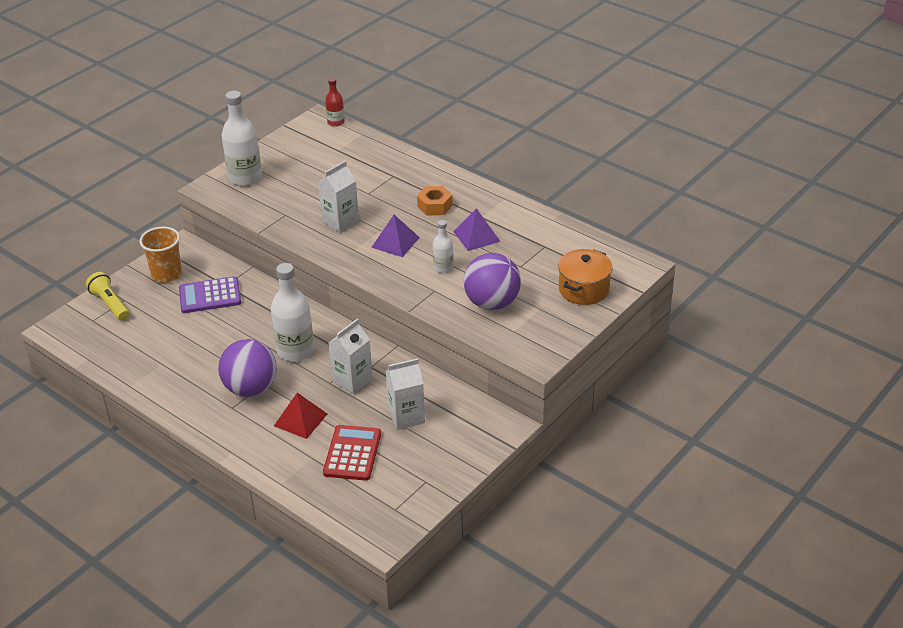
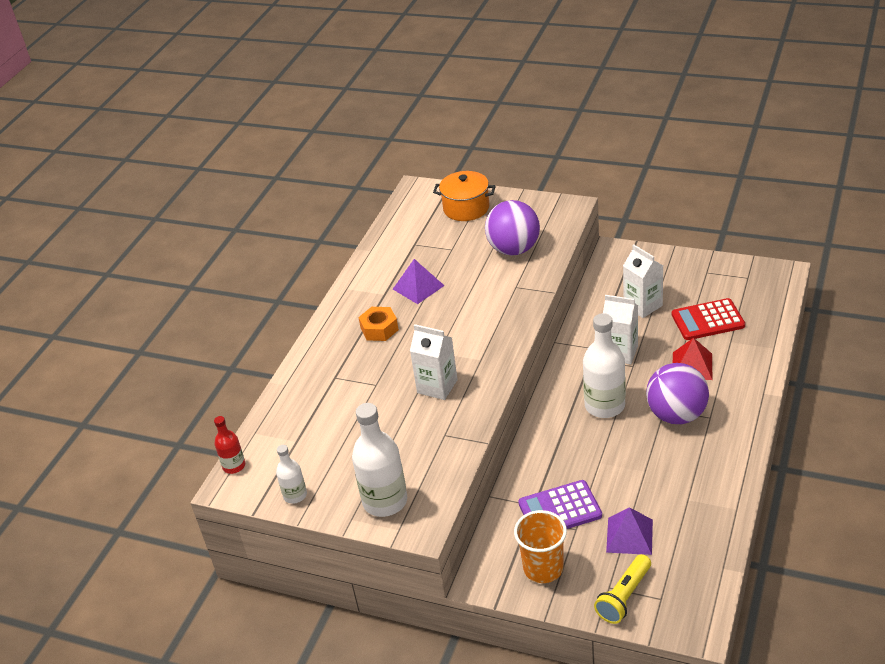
camera: 105 degrees left, 0 degrees up
(210, 296) = (560, 509): purple calculator -> purple calculator turned 105 degrees clockwise
(395, 242) = (454, 335): purple pyramid -> purple pyramid (629, 535)
(443, 268) = (478, 292): white bottle -> white bottle (295, 495)

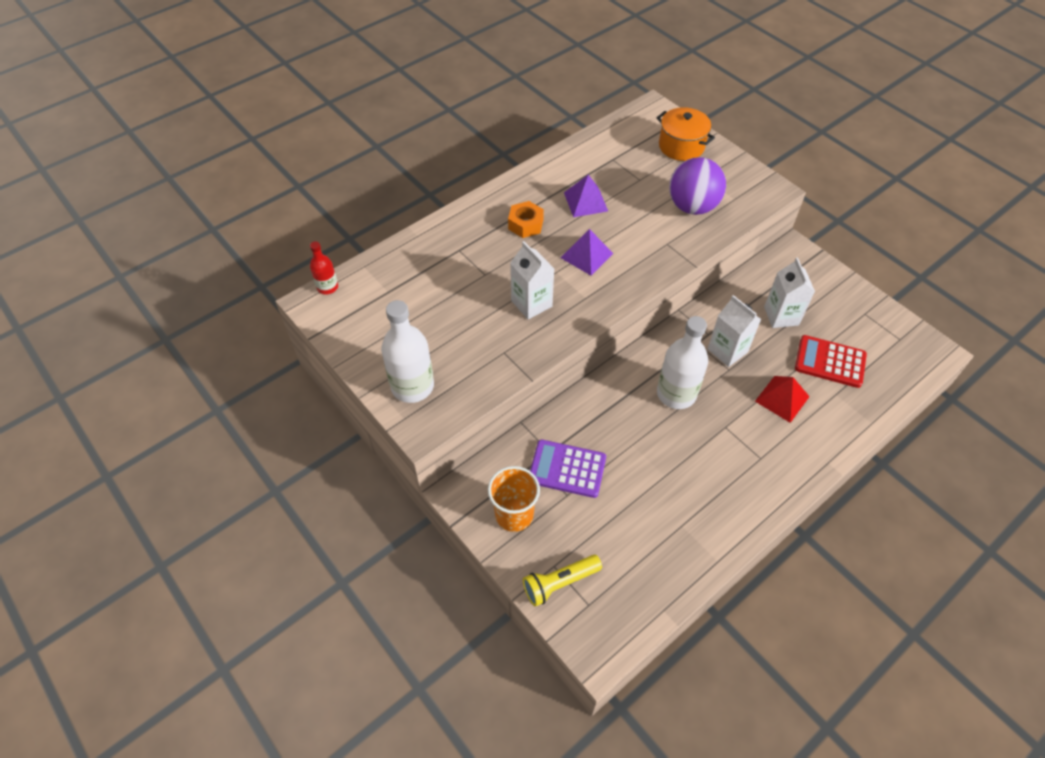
camera: 25 degrees right, 15 degrees up
(295, 495) = (351, 340): white bottle -> none
(629, 535) = (606, 529): purple pyramid -> purple pyramid (587, 255)
(676, 415) = (732, 438): purple ball -> none

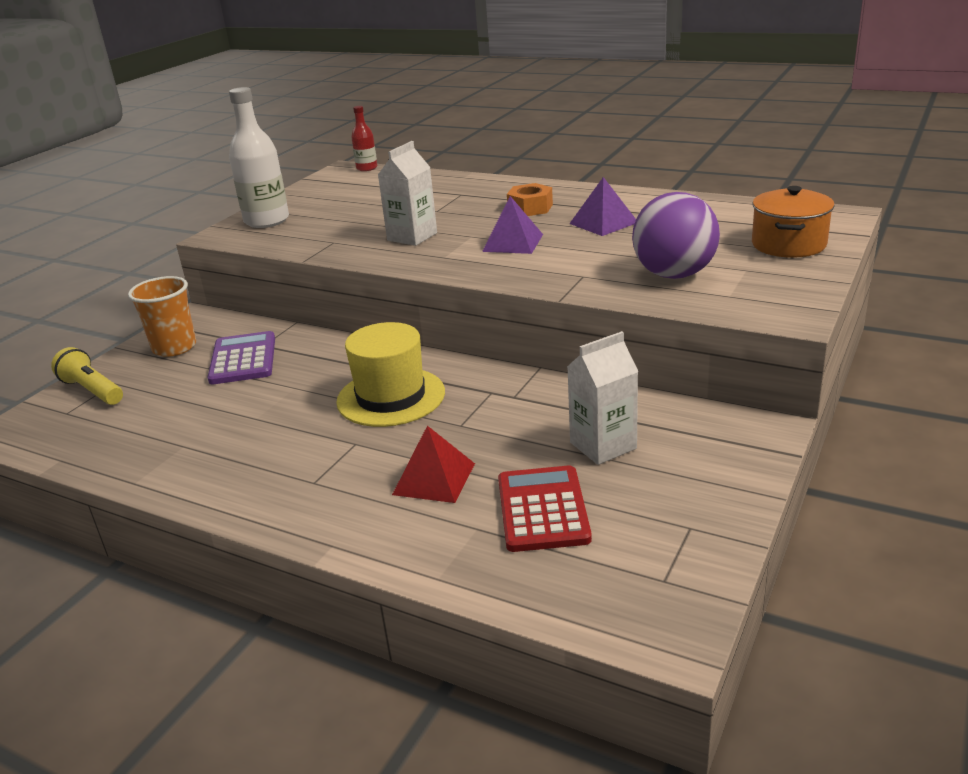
camera: 70 degrees right, 25 degrees down
(676, 394) = (391, 397): white bottle -> yellow hat
(727, 350) = (494, 416): white carton -> none

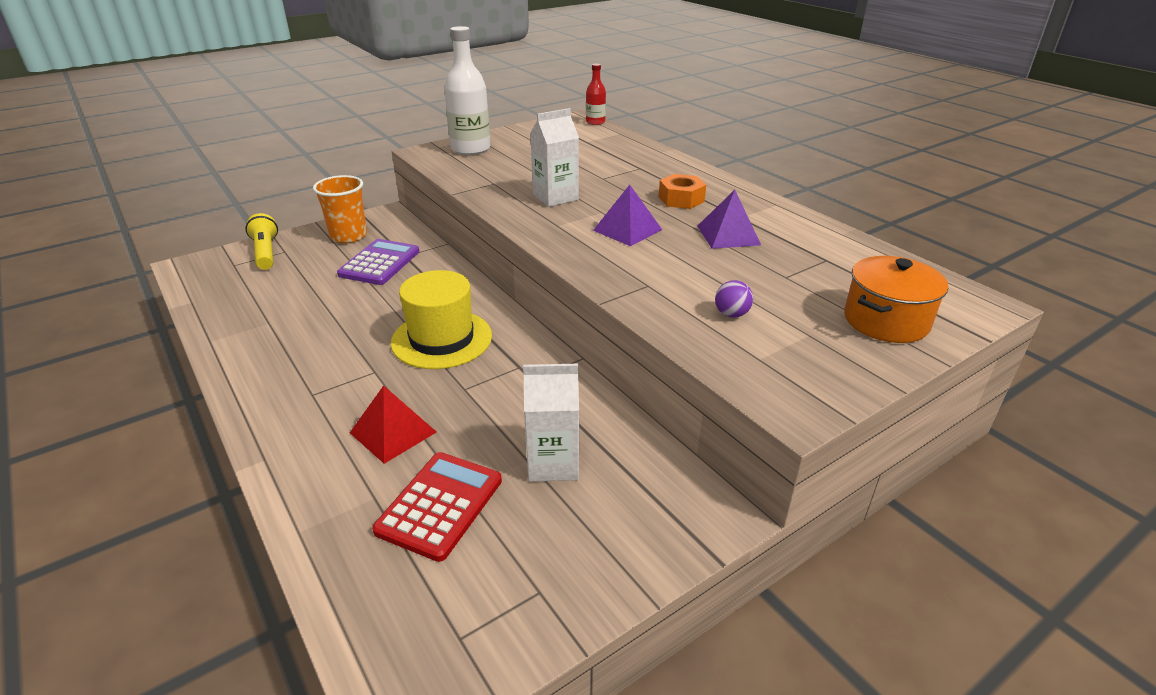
camera: 25 degrees right, 5 degrees up
(674, 275) = (731, 314): purple ball -> purple ball, size x0.41

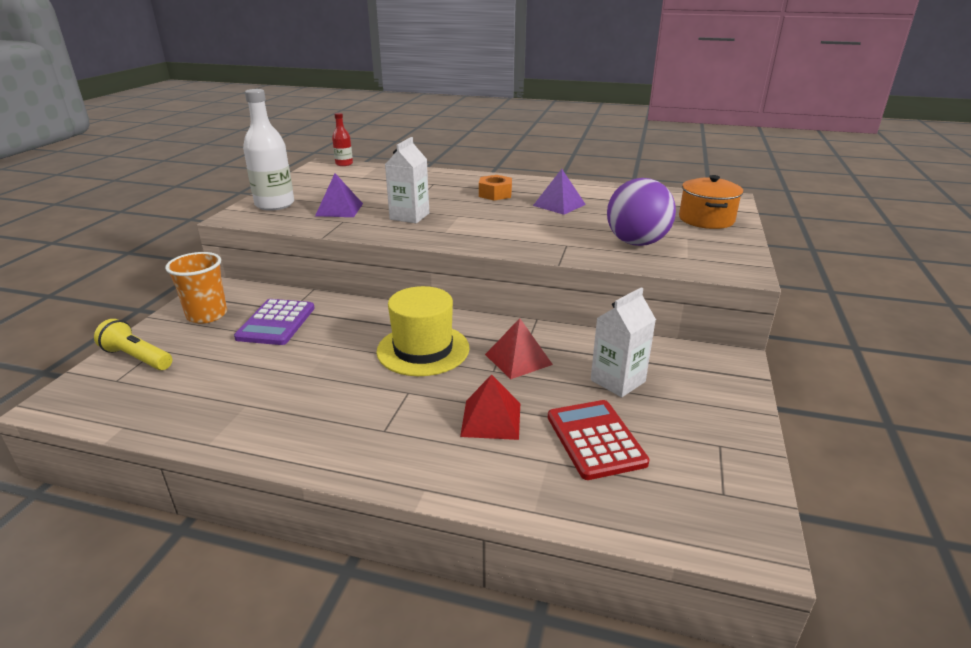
camera: 40 degrees left, 5 degrees down
(379, 263) = (276, 323): purple calculator -> purple calculator turned 150 degrees counterclockwise
(501, 389) = (518, 359): none -> red pyramid
(627, 230) = (496, 220): purple pyramid -> purple pyramid (339, 209)
(731, 314) = (636, 243): purple ball -> purple ball, size x2.44

